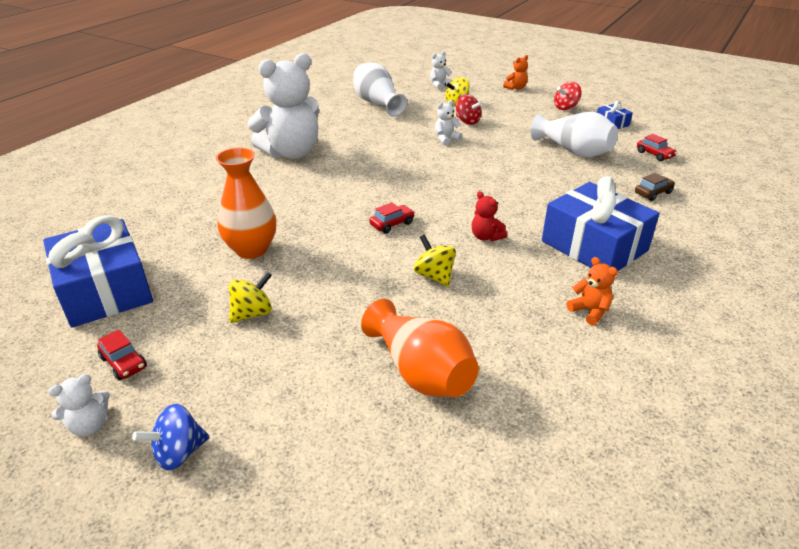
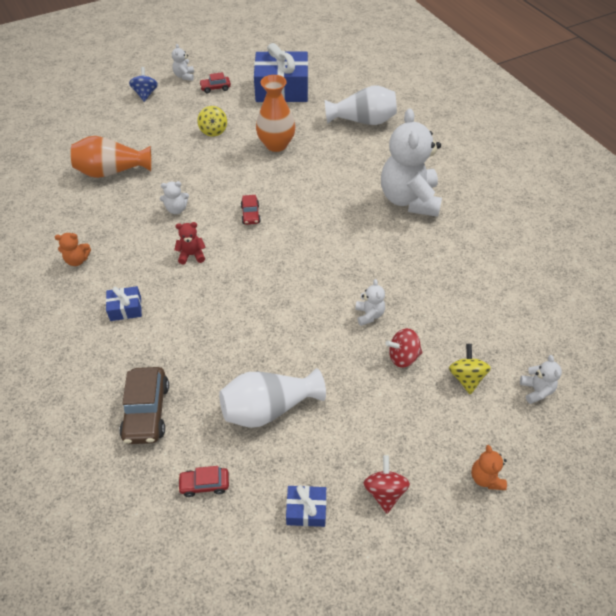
camera: 120 degrees right, 15 degrees up
(377, 103) = (499, 301): white vase -> white vase (363, 121)
(434, 276) = (176, 209): yellow spinning top -> white teddy bear
(594, 246) = (125, 309): blue gift -> blue gift, size x0.44
(653, 193) = (146, 412): brown car -> brown car, size x1.79

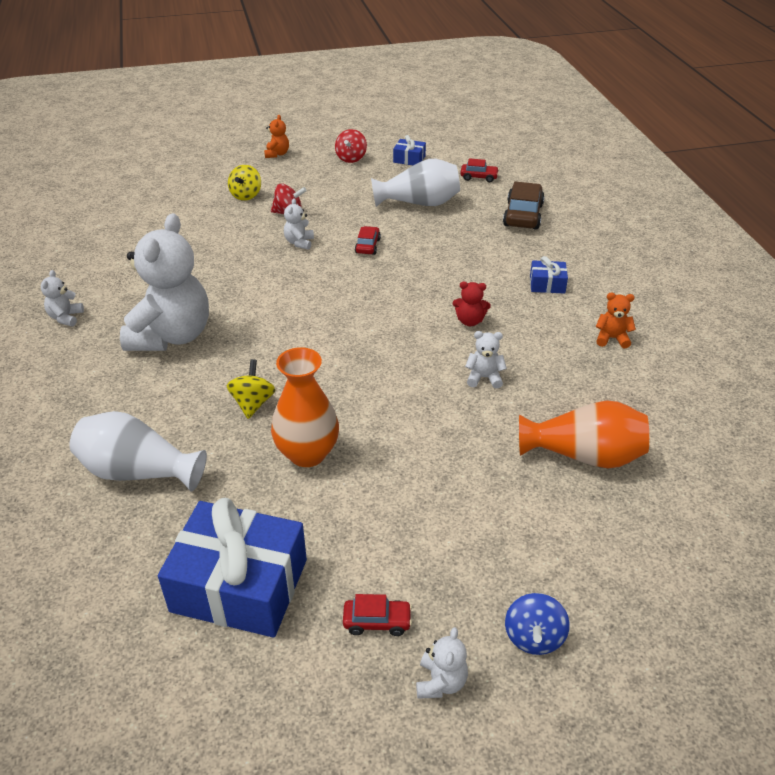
camera: 165 degrees left, 10 degrees down
(213, 131) = (405, 504): yellow spinning top -> yellow spinning top (253, 403)
(250, 214) = (385, 353): red car -> red car (368, 246)
(536, 390) = (198, 182): white teddy bear -> white teddy bear (66, 317)

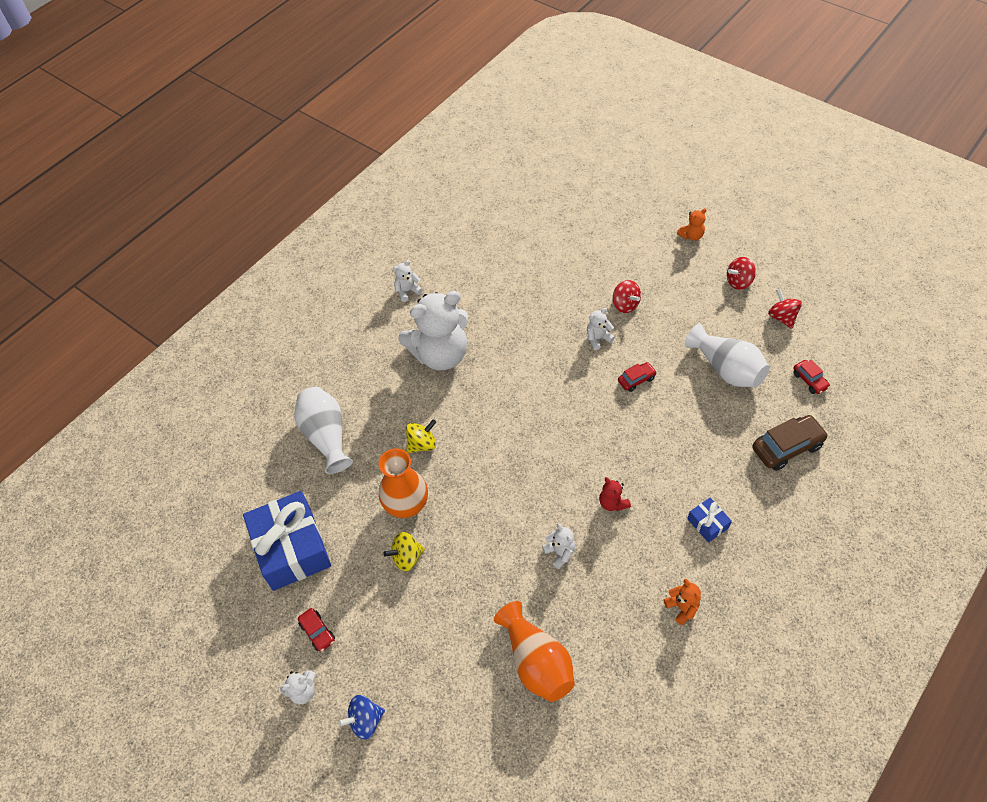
camera: 55 degrees right, 15 degrees up
(246, 195) = (619, 264): yellow spinning top -> yellow spinning top (407, 557)
(409, 159) = (782, 317): blue gift -> red spinning top

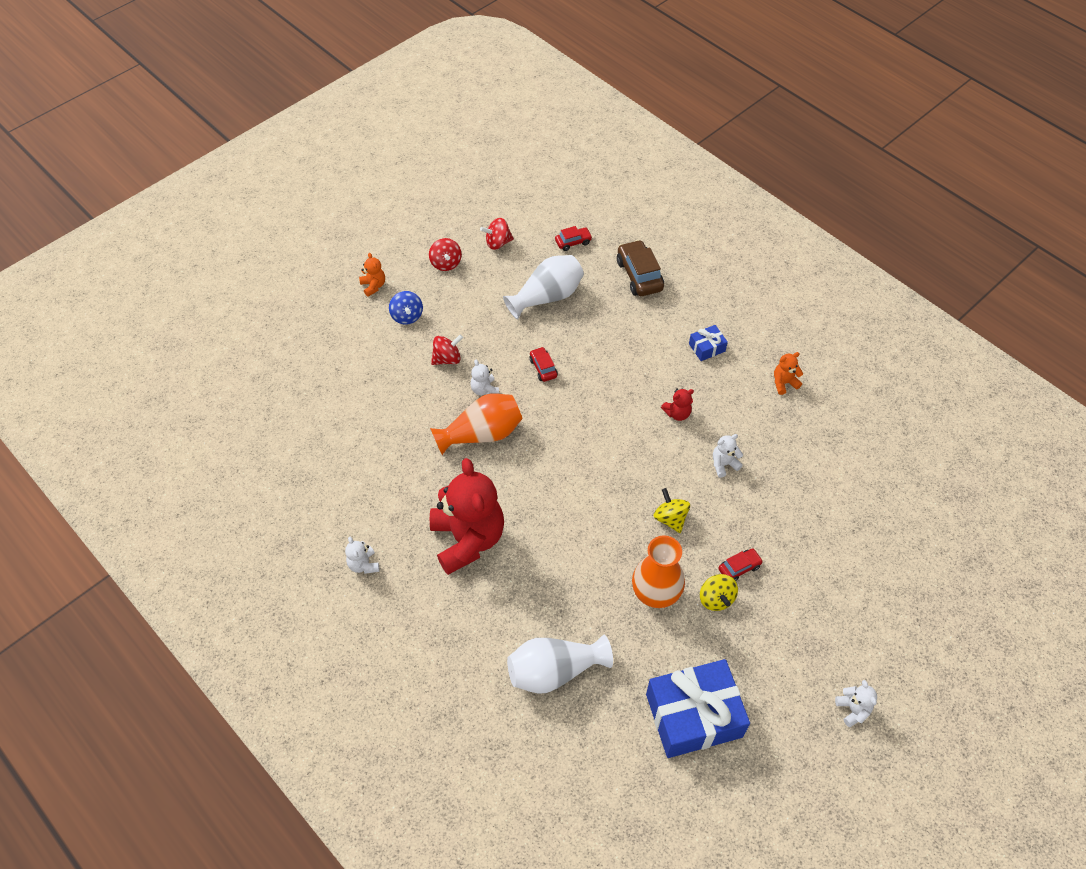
camera: 85 degrees left, 0 degrees up
(317, 632) = (792, 692): red car -> red car (739, 568)
(365, 721) = (882, 651): blue spinning top -> blue spinning top (407, 316)
(422, 444) = (583, 570): yellow spinning top -> yellow spinning top (670, 518)
(440, 354) = (468, 539): white teddy bear -> red teddy bear
(536, 662) = (829, 500): orange vase -> orange vase (482, 434)

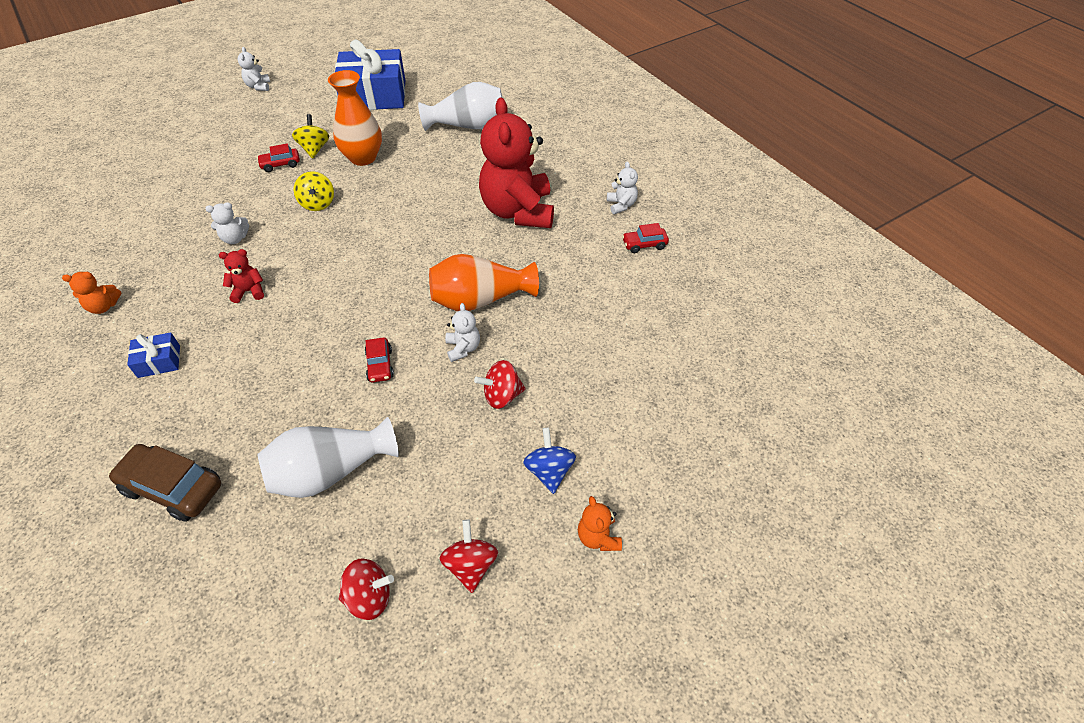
camera: 170 degrees left, 5 degrees down
(573, 242) = (240, 575): red car -> red car (644, 244)
(639, 275) = (173, 488): brown car -> brown car turned 120 degrees clockwise

